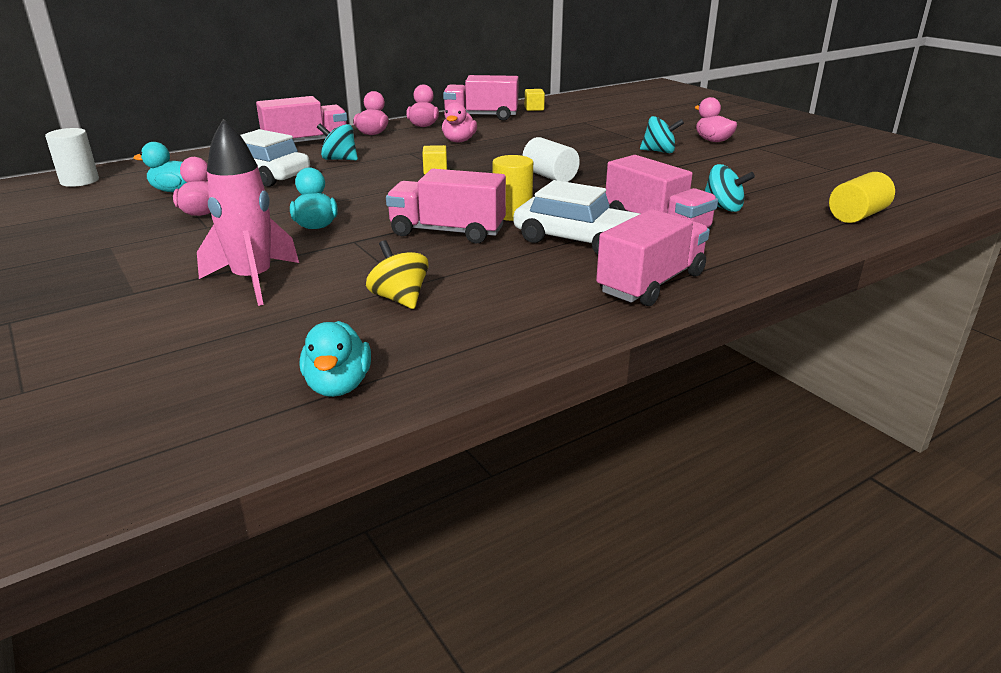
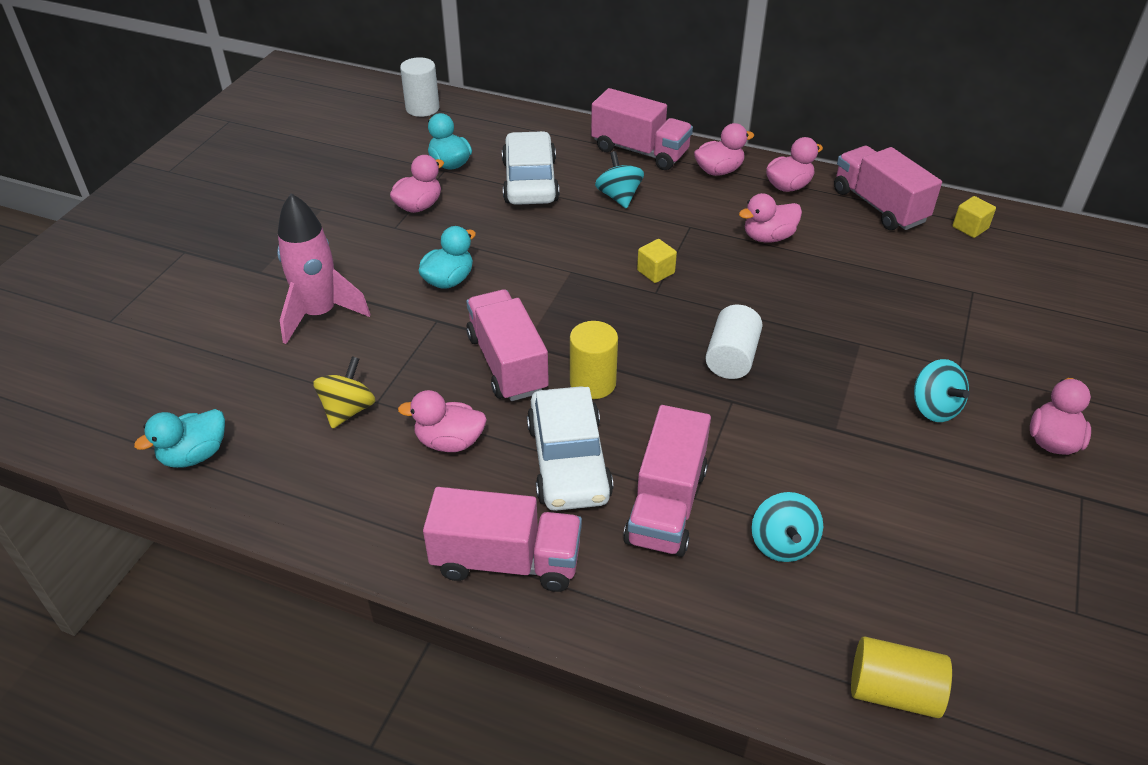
camera: 55 degrees right, 15 degrees up
(500, 271) = (449, 442): none -> pink duck

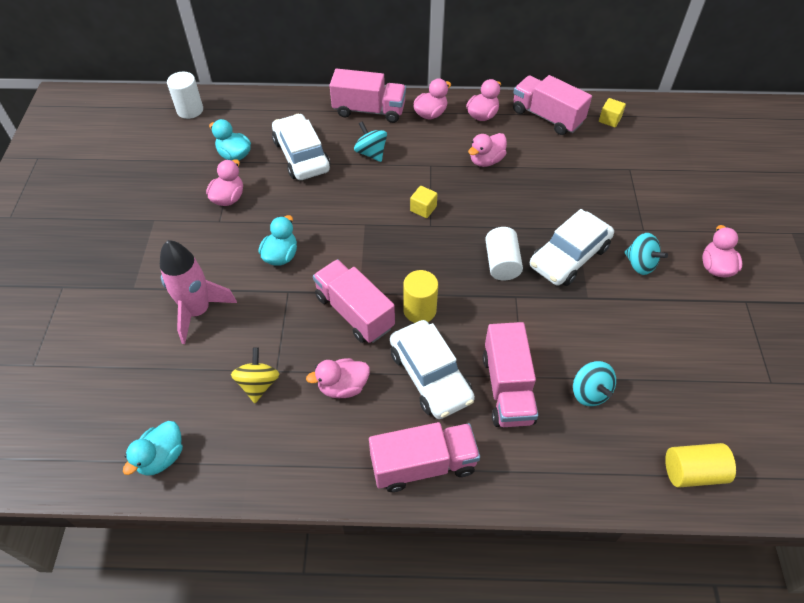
camera: 20 degrees left, 10 degrees up
(831, 373) = (569, 256): none -> white car

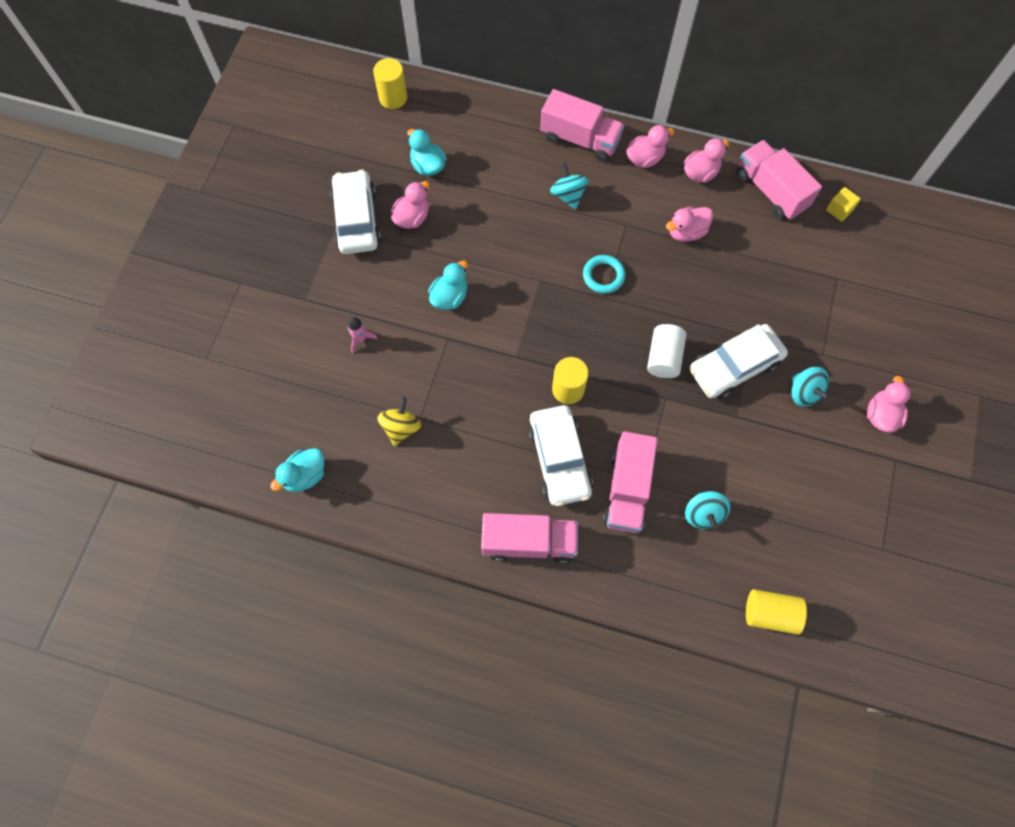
camera: 15 degrees right, 15 degrees up
(190, 110) = (393, 98): white cylinder -> yellow cylinder
(198, 311) = (360, 339): pink rocket -> pink rocket, size x0.44
(301, 155) = (496, 182): white car -> white car (356, 219)
(343, 386) = (476, 449): pink duck -> none
(354, 312) = (505, 376): pink truck -> none
(423, 209) = (603, 276): yellow cube -> turquoise ring

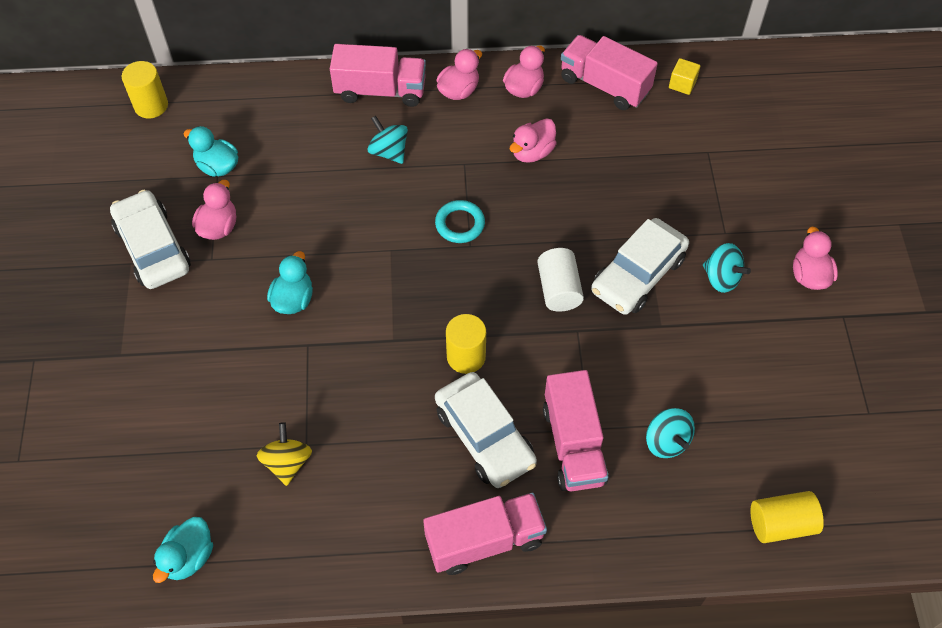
camera: 20 degrees left, 10 degrees down
(360, 339) = (203, 378): pink rocket -> none

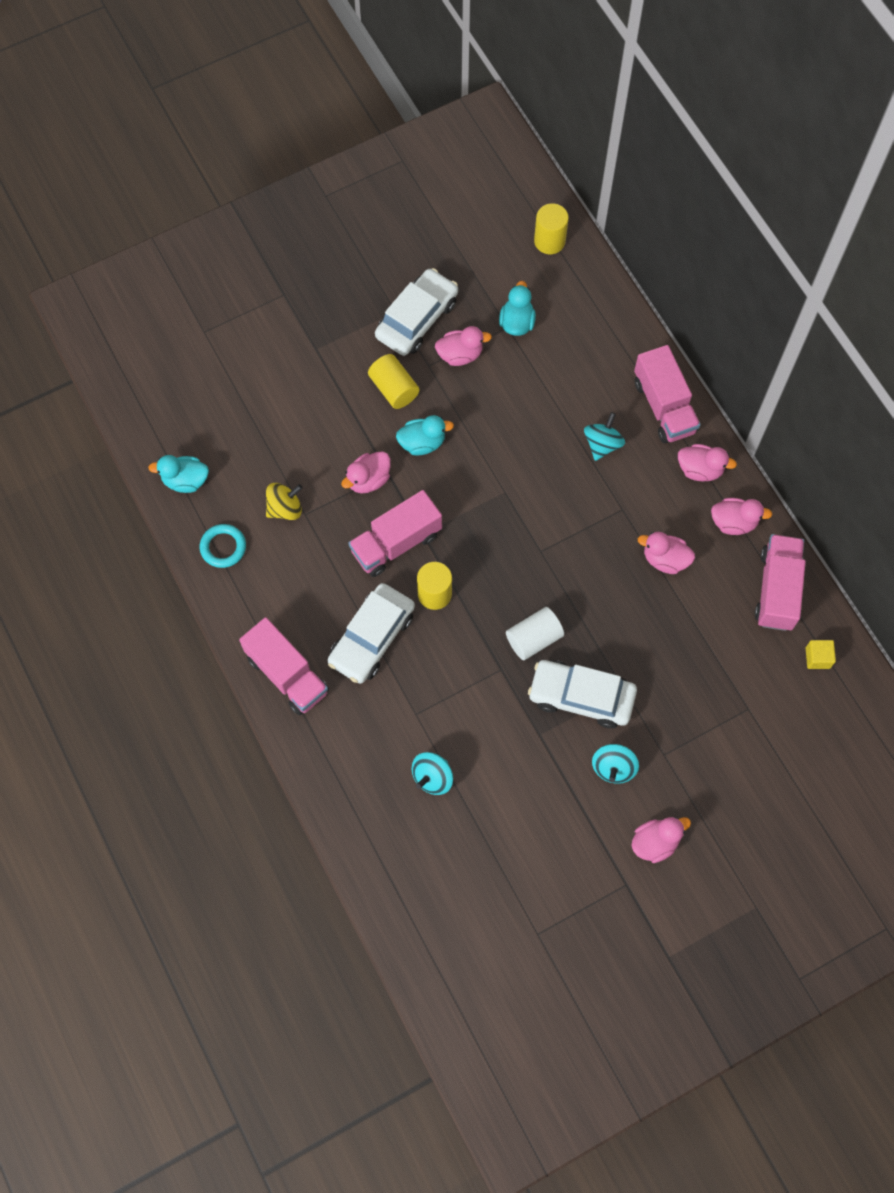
camera: 65 degrees right, 10 degrees up
(304, 366) = (368, 480): none -> pink duck
(460, 224) = (558, 533): turquoise ring -> turquoise ring (223, 547)
(573, 444) = (396, 707): pink truck -> pink truck (396, 543)
(781, 524) = (401, 891): yellow cylinder -> yellow cylinder (394, 389)

